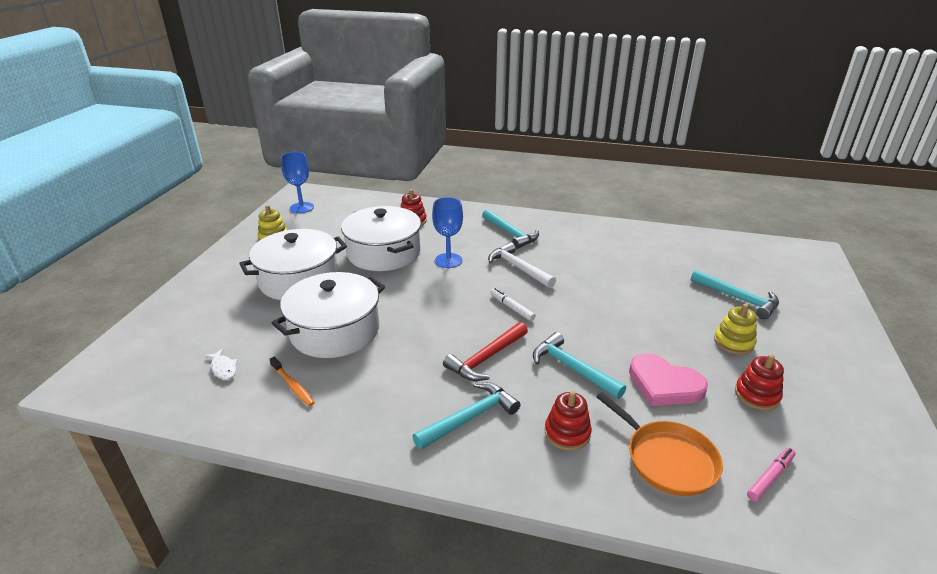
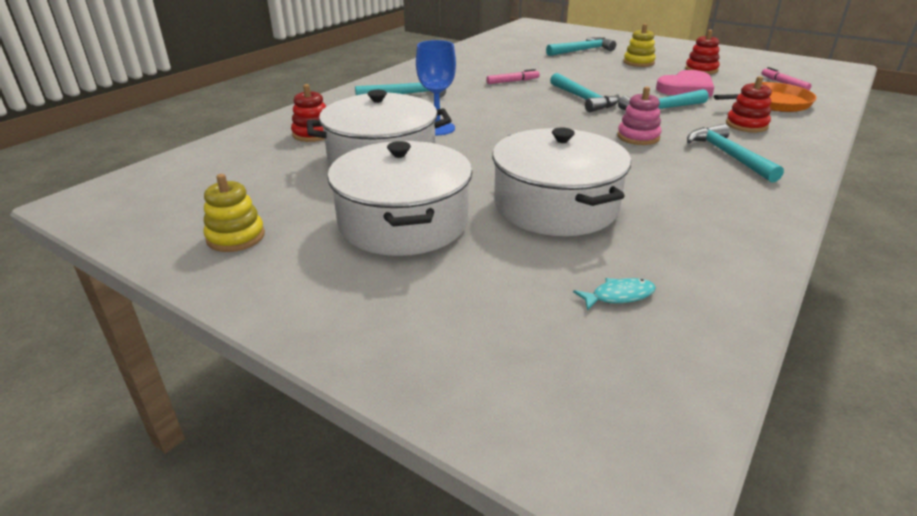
camera: 70 degrees left, 0 degrees up
(223, 368) = (618, 296): white fish -> turquoise fish
(293, 385) = (668, 242): orange toothbrush -> none
(302, 208) = (150, 205): blue goblet -> none
(486, 358) = (638, 137): red hammer -> pink stacking toy
(512, 308) = (555, 115): white marker -> none
(518, 268) = (481, 102): white hammer -> none
(567, 318) = (584, 99): none -> turquoise hammer
(586, 273) = (512, 81): none -> pink marker

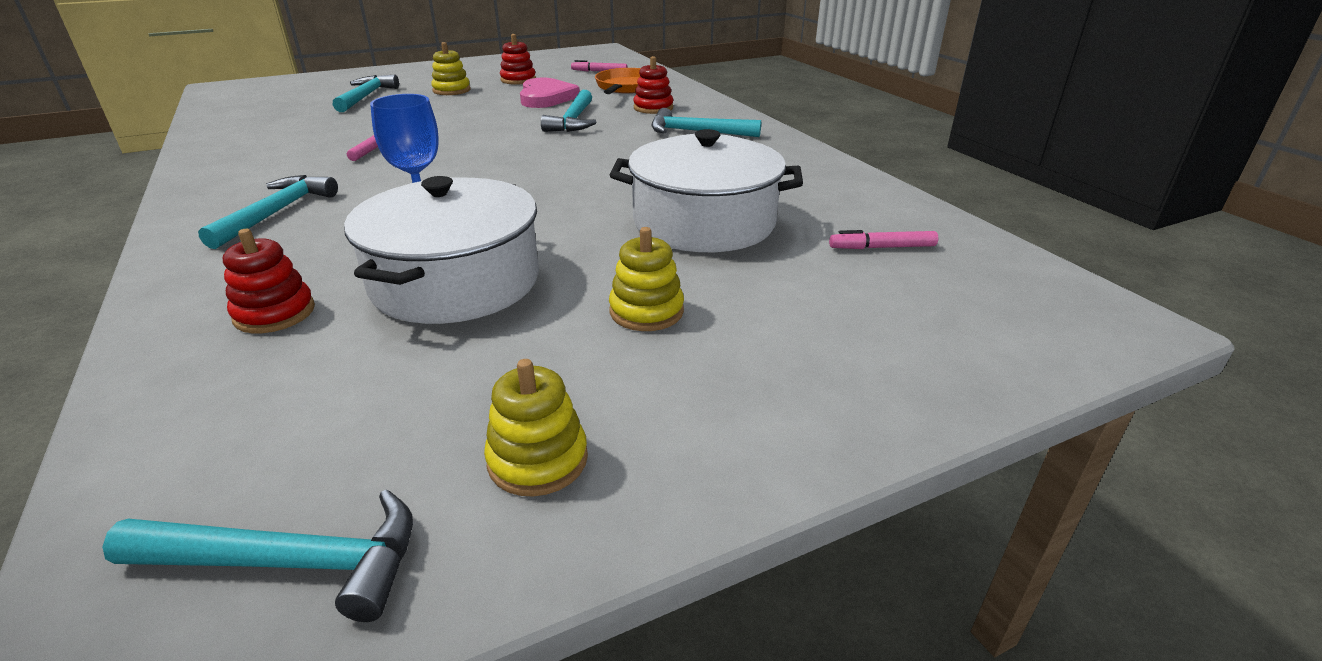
camera: 60 degrees left, 0 degrees up
(403, 222) = (646, 311): white pot -> yellow stacking toy
(584, 99) = (492, 137): turquoise hammer -> turquoise hammer (290, 562)
(618, 296) = (882, 247): turquoise fish -> pink marker
(638, 137) = (614, 146): pink stacking toy -> none

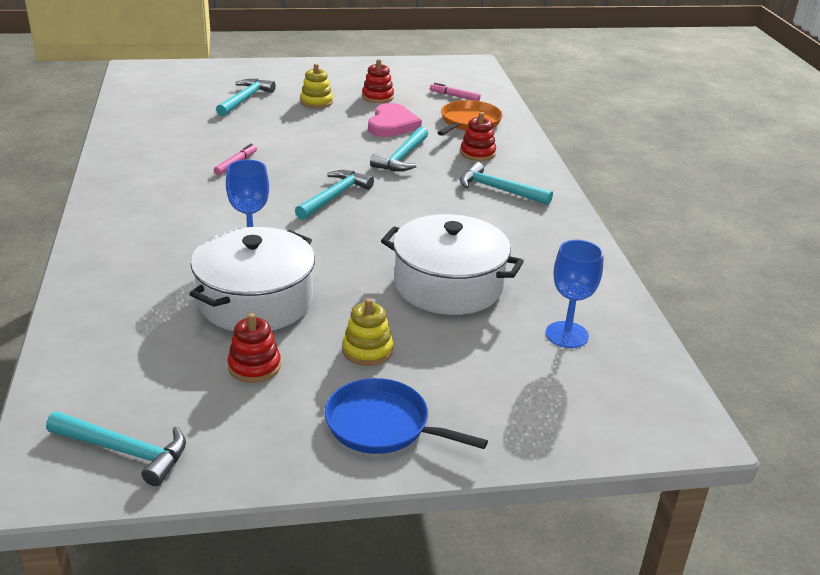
camera: 15 degrees right, 0 degrees up
(274, 313) = (141, 302): red stacking toy -> red stacking toy (254, 366)
(276, 212) = (155, 217): turquoise hammer -> turquoise hammer (334, 196)
(538, 460) = (260, 430): yellow stacking toy -> none
(729, 406) = (382, 425): none -> blue pan
(882, 247) = (567, 335): pink marker -> blue goblet

